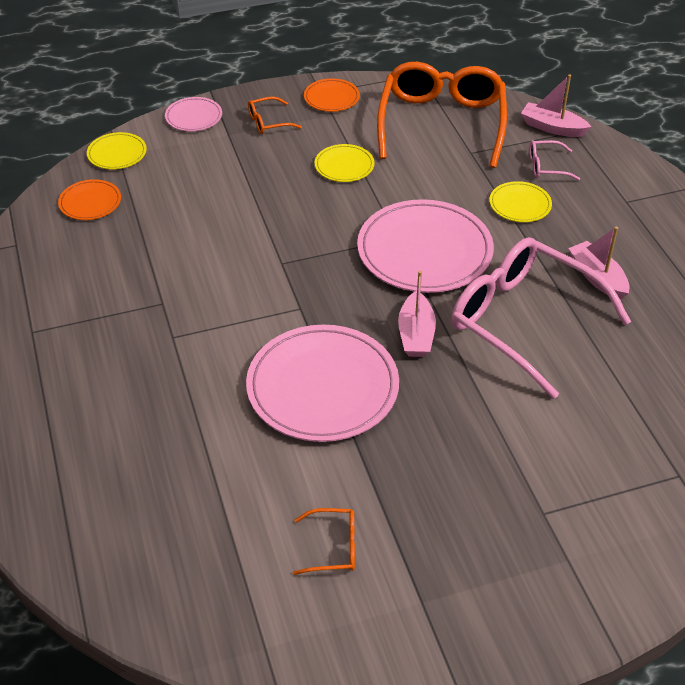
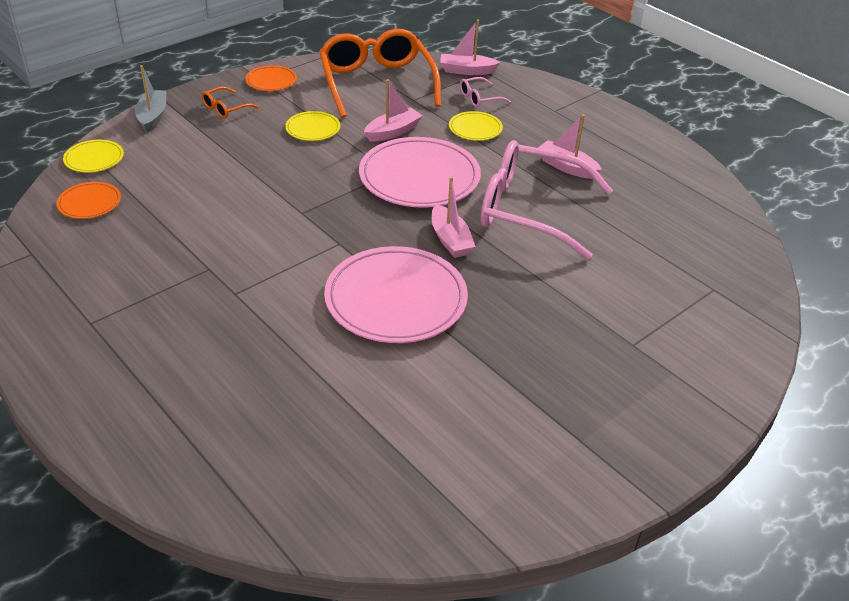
camera: 25 degrees left, 5 degrees down
(194, 117) = (153, 117): pink plate -> grey boat
(333, 547) = (481, 421): orange glasses -> none
(426, 188) = (393, 132): none -> pink boat

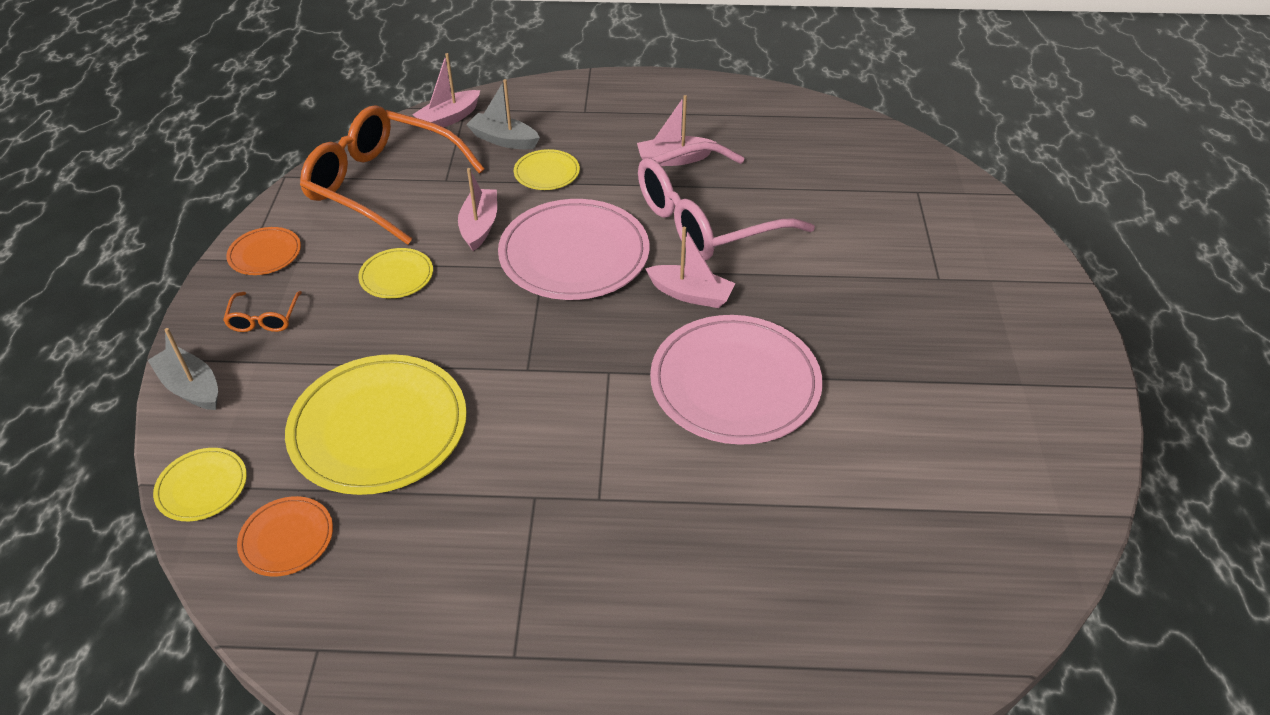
camera: 45 degrees left, 5 degrees up
(195, 188) = (379, 428): none -> yellow plate
(479, 98) = (503, 140): pink glasses -> grey boat

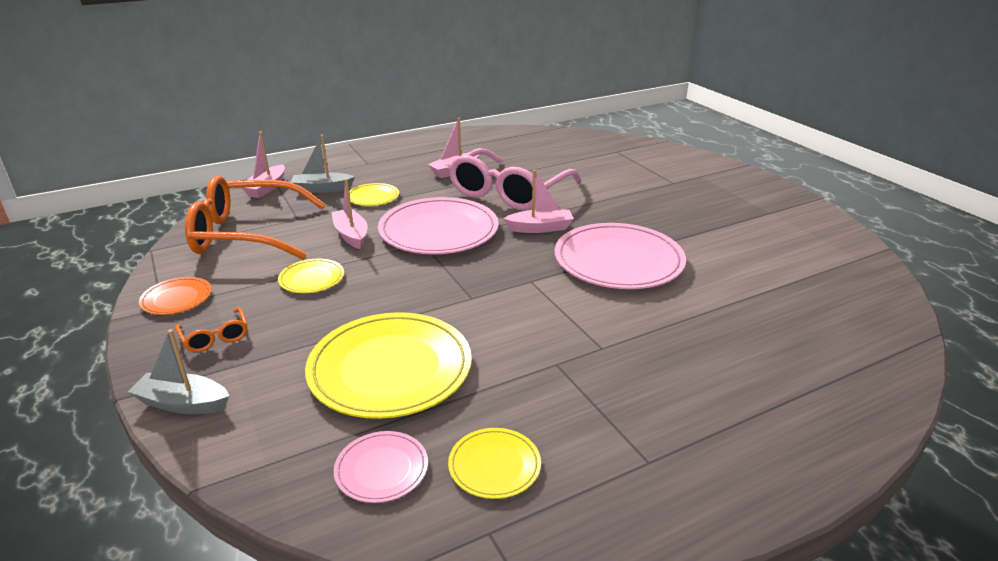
camera: 30 degrees left, 15 degrees down
(202, 487) = (261, 467): yellow plate -> yellow plate (494, 465)
(287, 538) = (381, 469): orange plate -> pink plate

